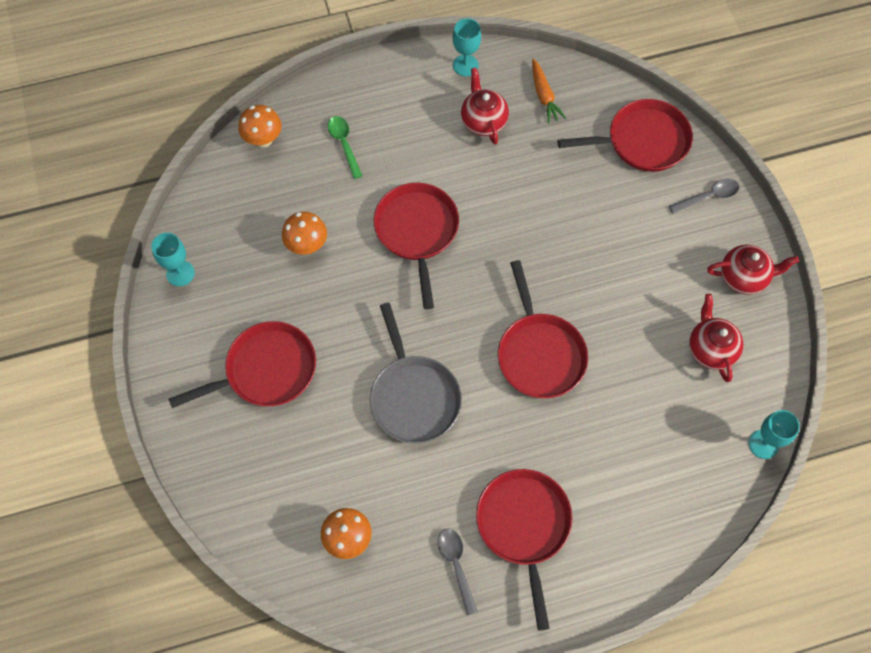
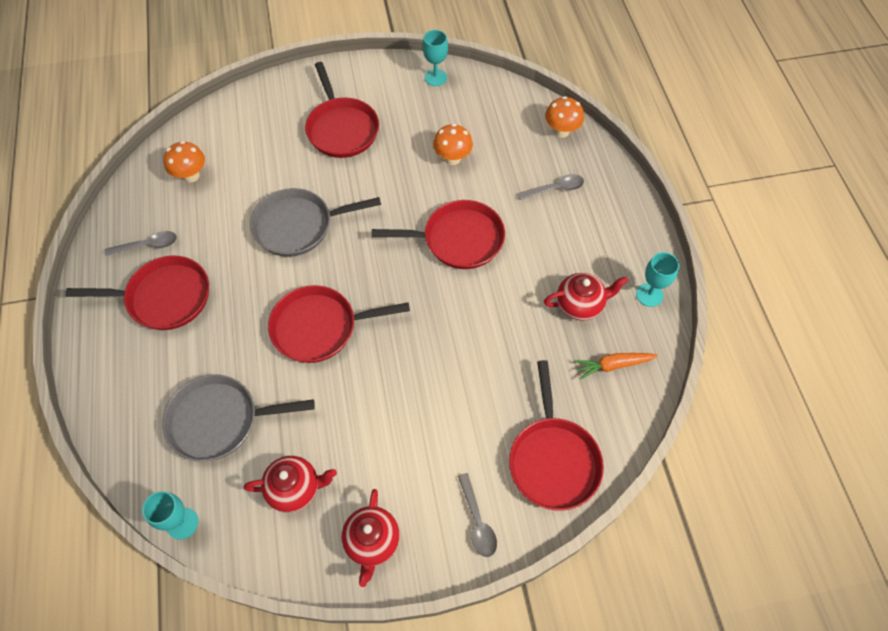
camera: 95 degrees right, 5 degrees down
(344, 144) = (555, 189): green spoon -> grey spoon
(657, 432) = (220, 420): none -> grey pan

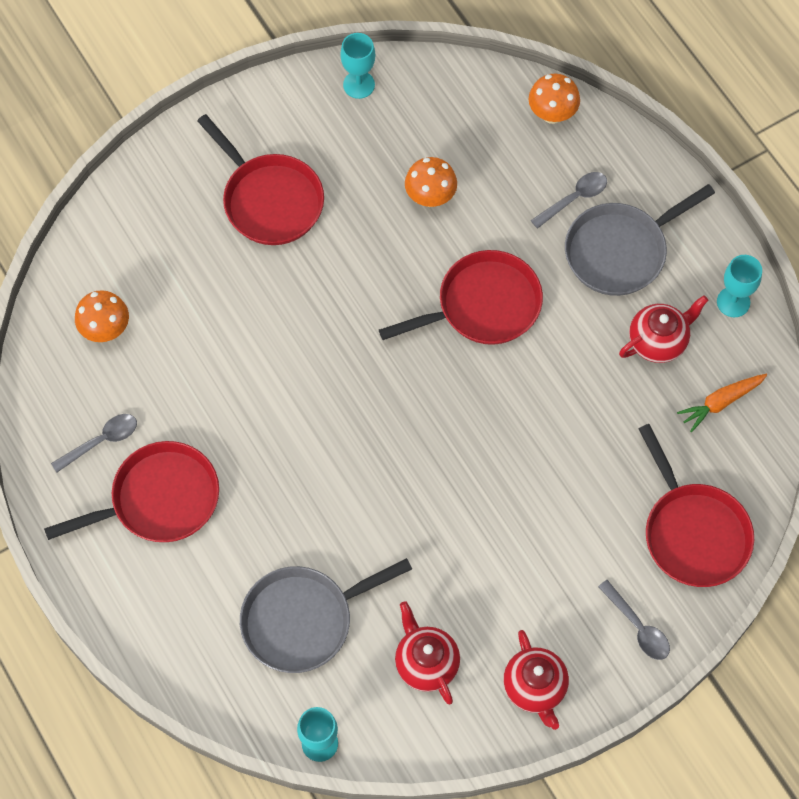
camera: 20 degrees left, 5 degrees up
(295, 488) = (426, 663): red teapot -> red teapot turned 90 degrees counterclockwise
(298, 226) = (278, 353): grey pan -> grey pan (620, 251)
(320, 327) = (366, 472): red pan -> none

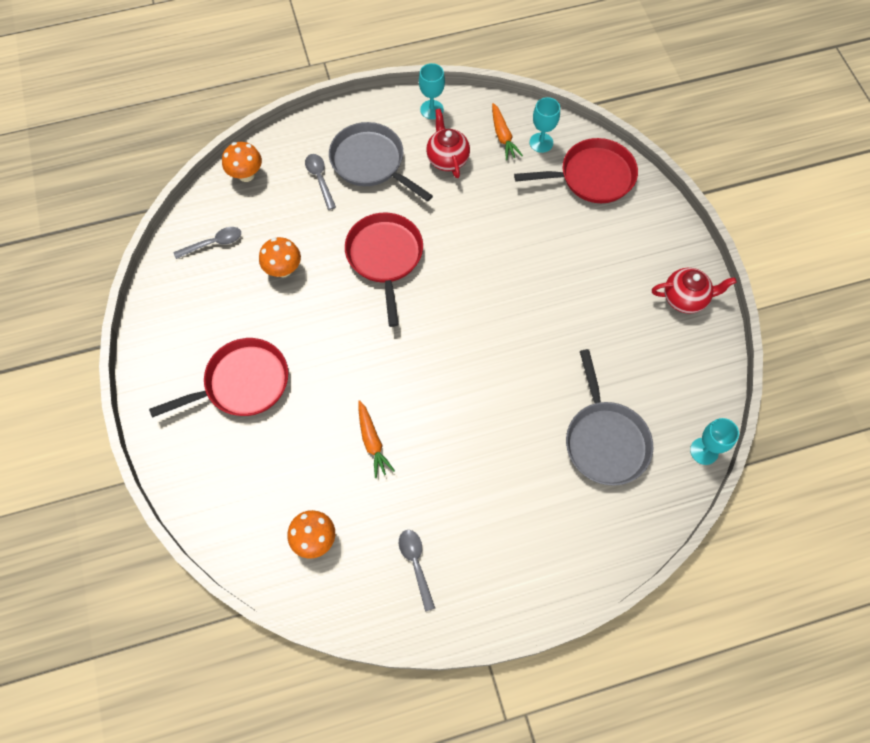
camera: 75 degrees left, 0 degrees up
(159, 500) = (480, 527): red pan -> none
(233, 357) = (372, 442): none -> orange carrot
(359, 84) = (166, 295): turquoise goblet -> turquoise goblet (541, 142)
(426, 663) = (654, 363): red teapot -> none
(620, 251) = (371, 162): grey pan -> grey pan turned 150 degrees clockwise
(637, 627) = (652, 226): grey spoon -> grey spoon (213, 243)

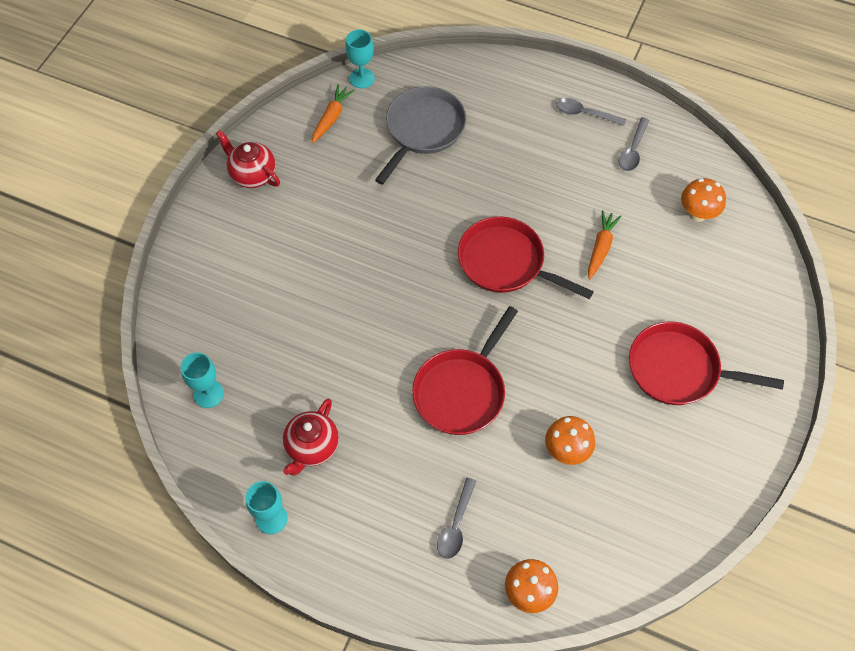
camera: 140 degrees left, 5 degrees down
(213, 243) = (618, 533): grey spoon -> grey spoon (585, 114)
(371, 162) = (389, 503): grey pan -> none
(503, 136) = (235, 430): orange carrot -> orange carrot (331, 117)
(592, 176) = (203, 325): red pan -> red pan (506, 262)

